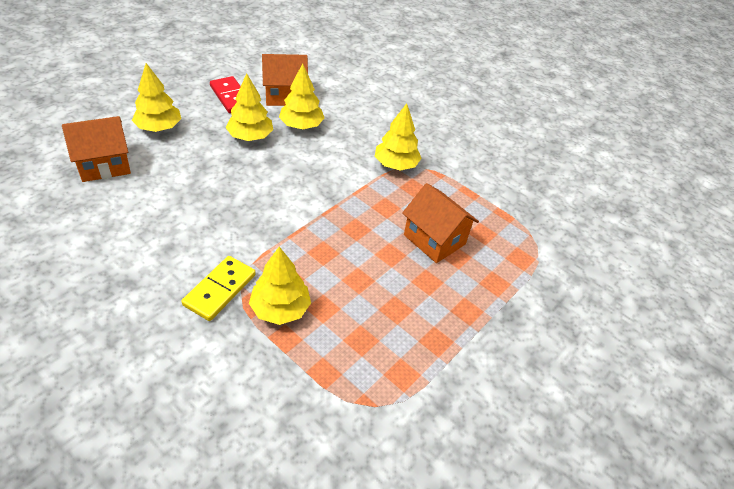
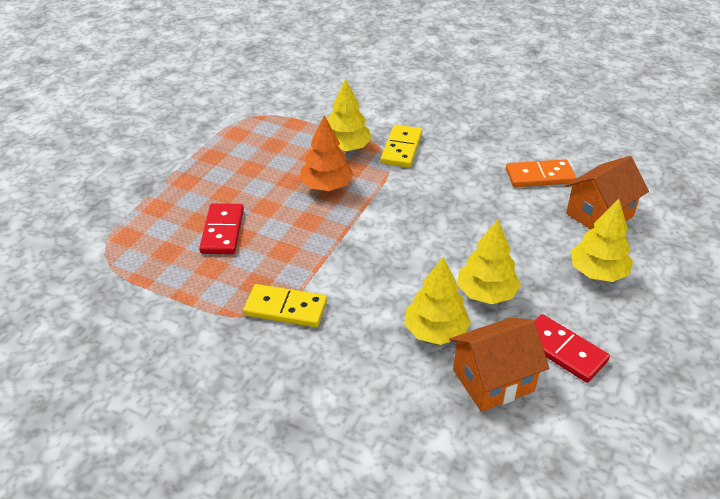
camera: 170 degrees right, 5 degrees down
(111, 214) = (539, 176): none -> orange domino
(324, 262) = (326, 186): none -> orange tree
(396, 165) = (286, 308): yellow tree -> yellow domino
(434, 239) = (222, 231): orange house -> red domino

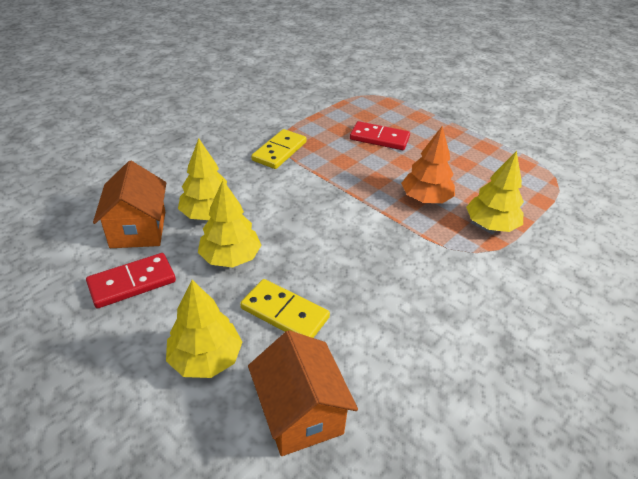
camera: 105 degrees right, 0 degrees up
(401, 148) = (485, 266): yellow domino -> yellow domino (284, 313)
(539, 176) = (403, 381): orange domino -> none

